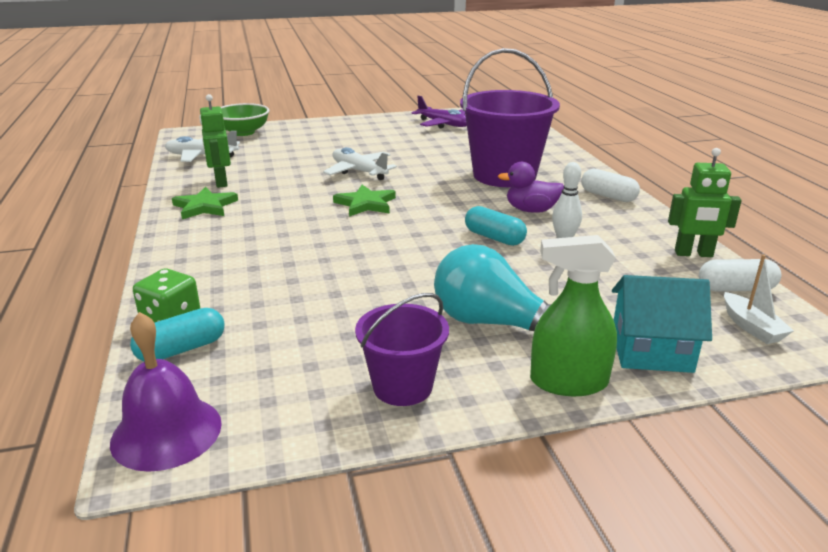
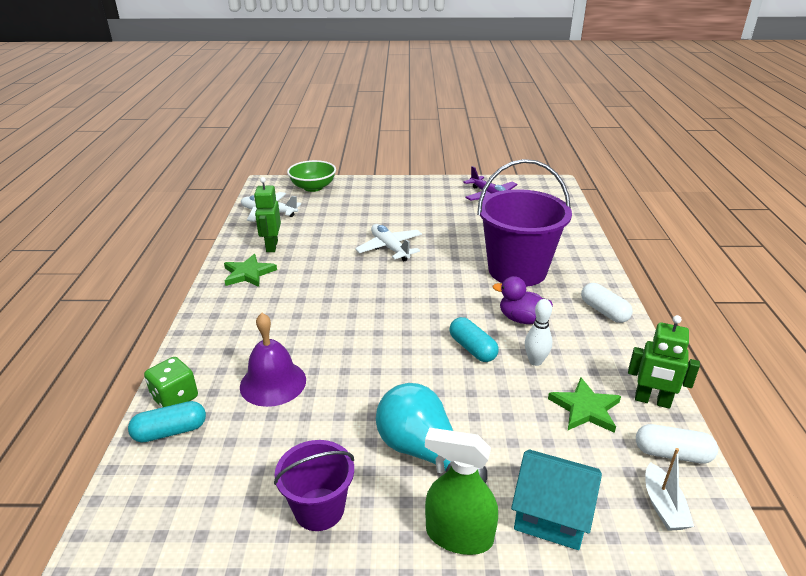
camera: 15 degrees right, 5 degrees up
(166, 432) = (127, 516): purple bell -> purple bell (273, 383)
(366, 204) = (379, 289): green star -> green star (585, 408)

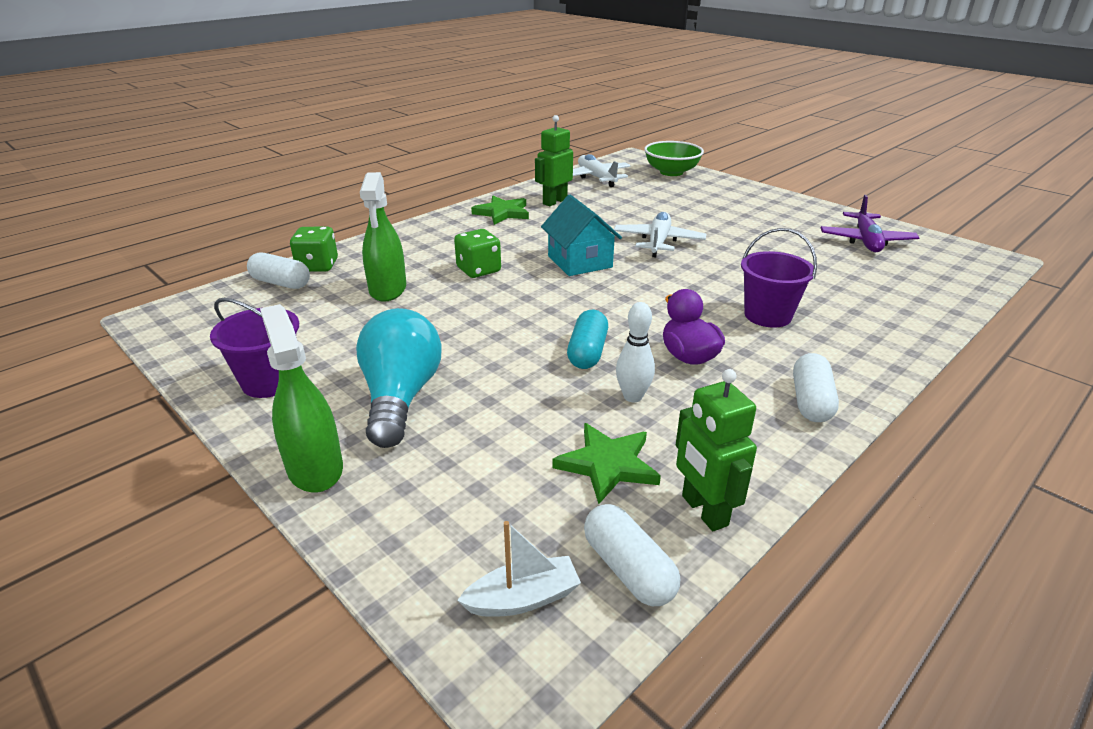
camera: 45 degrees right, 0 degrees up
(170, 431) = (281, 283): turquoise capsule -> white capsule
(273, 383) = (388, 289): purple bell -> green spray bottle
(312, 329) = (478, 270): none -> green dice
(517, 270) = (767, 315): purple bucket -> purple bucket, size x0.54
(551, 515) = (407, 514): turquoise house -> turquoise house (579, 262)
(663, 506) = (523, 598): white boat -> white boat turned 150 degrees counterclockwise

